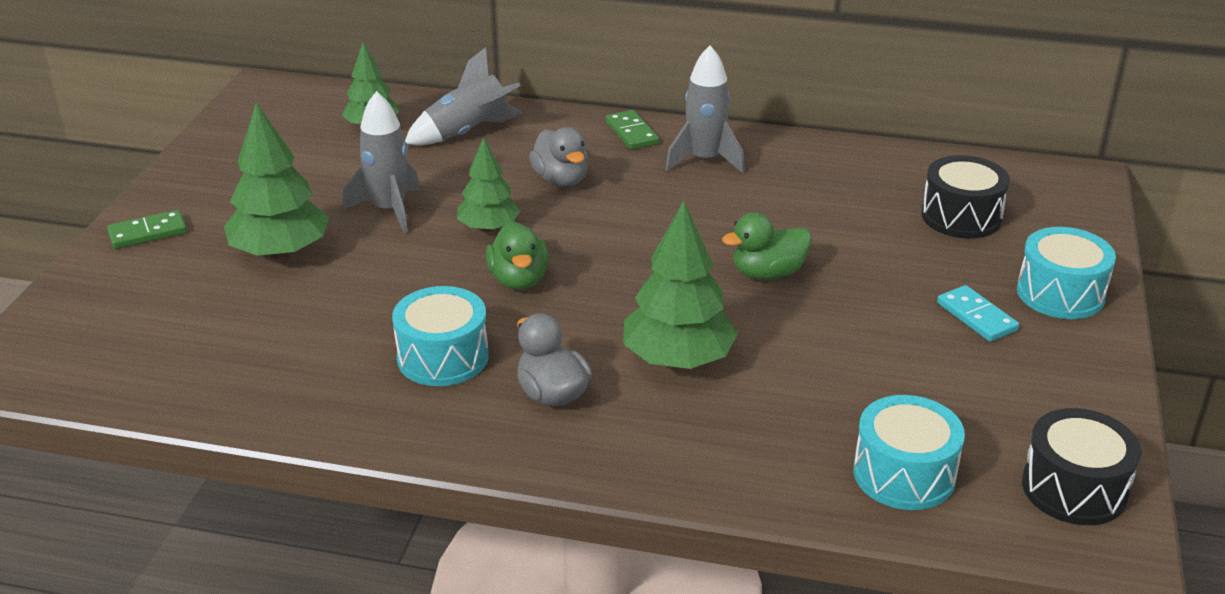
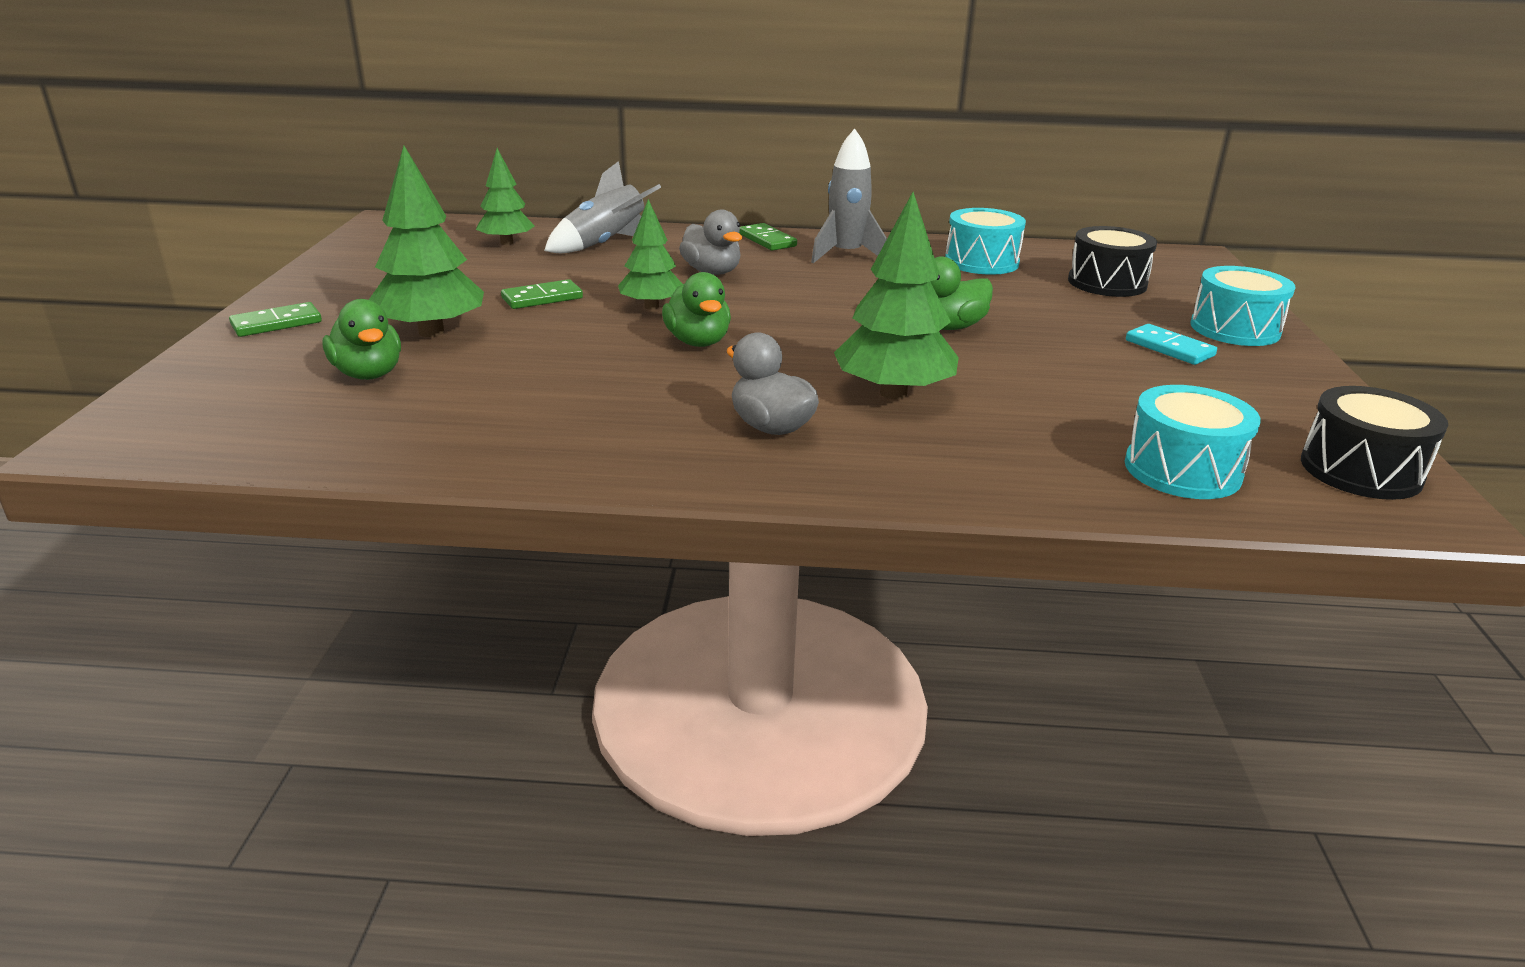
camera: 10 degrees left, 5 degrees down
(219, 303) = (368, 374): none -> green duck
(389, 210) = (542, 298): grey rocket -> green domino
(443, 357) = (638, 404): turquoise drum -> turquoise drum (981, 262)

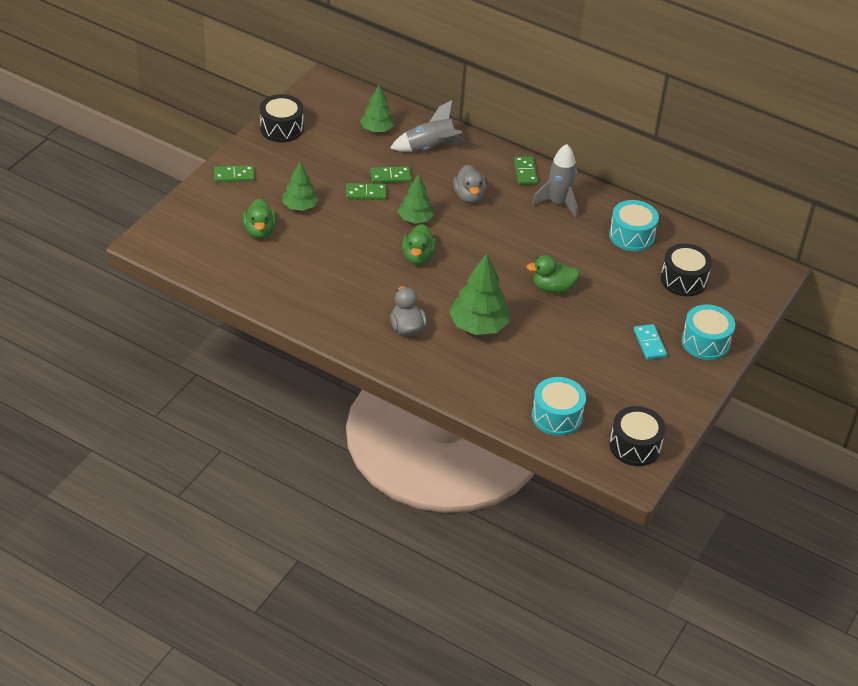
camera: 25 degrees right, 15 degrees up
(342, 266) = (281, 128): none -> black drum
(431, 332) = (300, 206): green tree -> green tree, size x0.63
(568, 277) = (390, 176): none -> green domino

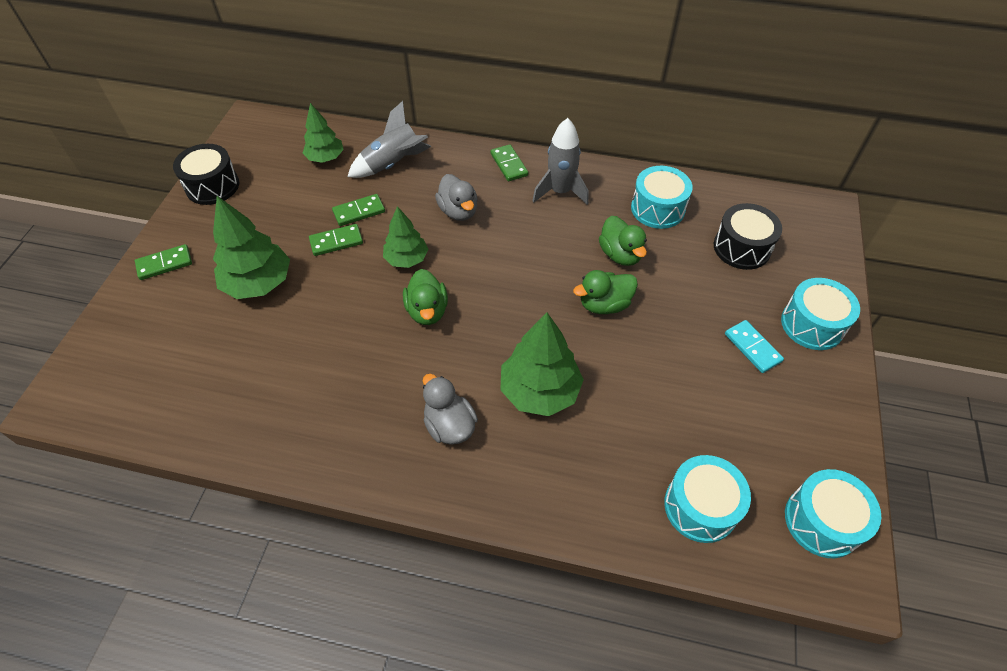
camera: 15 degrees left, 10 degrees up
(260, 231) = (214, 335): green duck -> green duck (620, 254)
(300, 206) = (258, 283): green tree -> green tree, size x1.58
(635, 446) = (822, 521): black drum -> turquoise drum

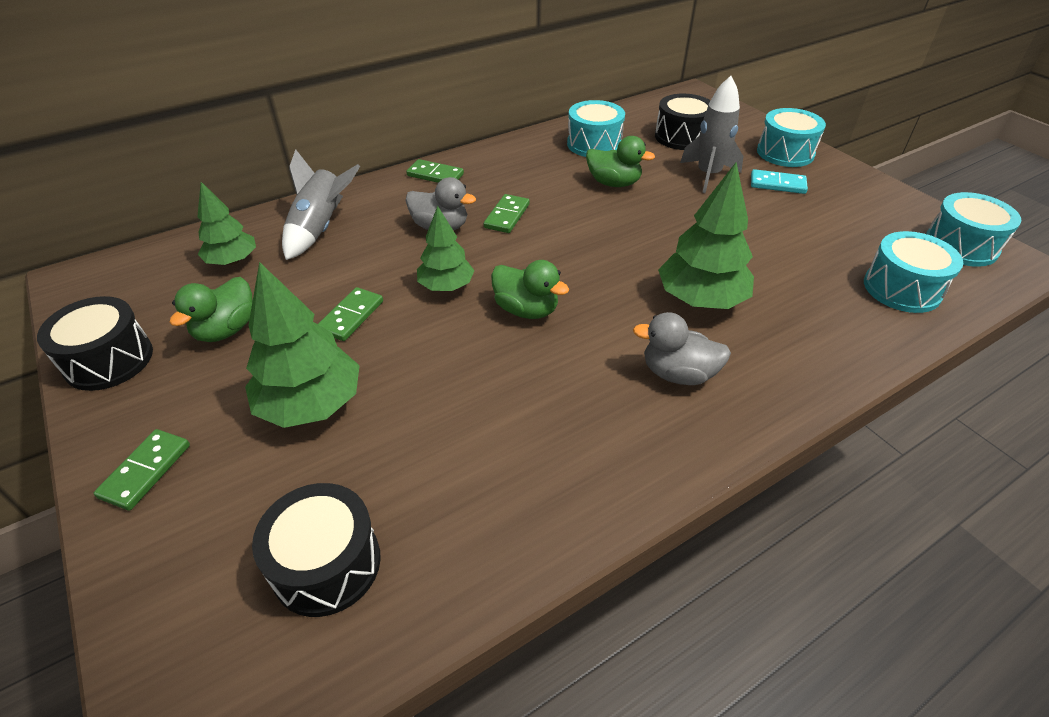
camera: 45 degrees left, 10 degrees down
(173, 374) = (326, 564): none -> black drum
(359, 212) = (339, 281): green domino -> green domino (507, 216)
(560, 192) = (506, 170): grey rocket -> grey rocket (708, 175)
(604, 304) = (653, 218): green duck -> green duck (226, 330)

